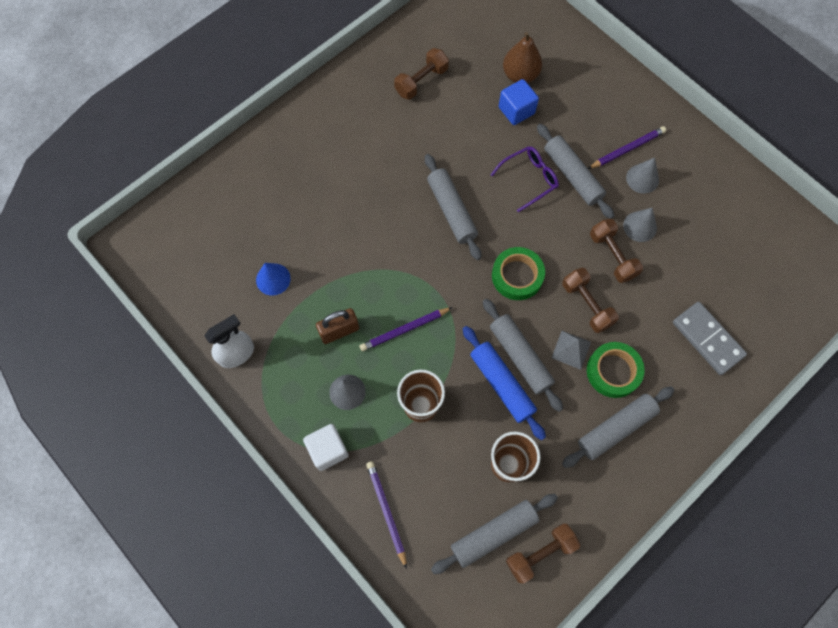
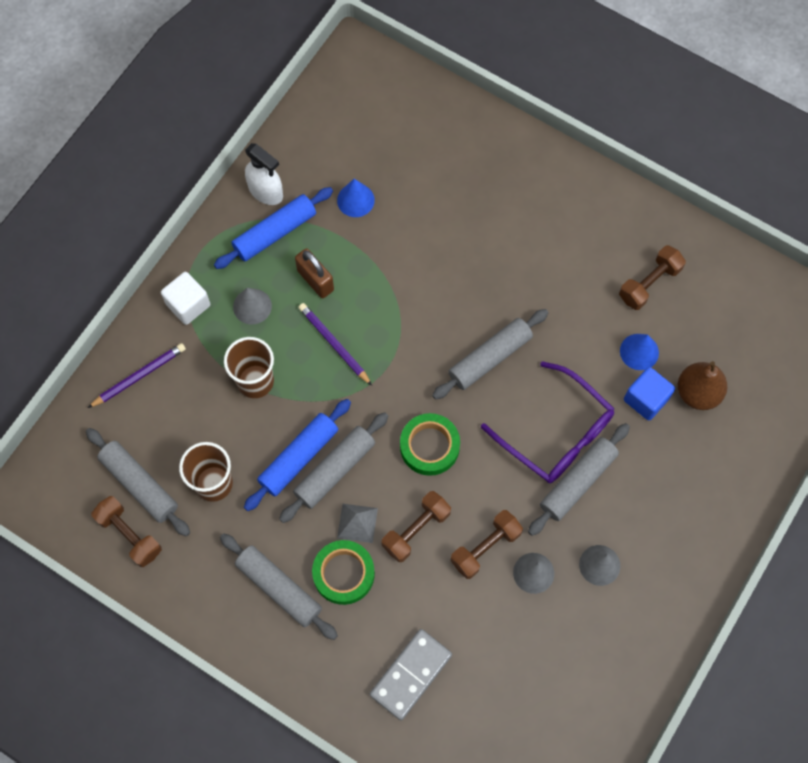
camera: 75 degrees right, 0 degrees up
(281, 355) = (275, 232): none -> blue rolling pin
(421, 81) = (649, 283): brown dumbbell -> brown dumbbell turned 75 degrees counterclockwise
(476, 104) = (639, 351): none -> blue cone
(529, 179) = (557, 434): purple glasses -> purple glasses, size x1.59
(627, 149) = (635, 540): purple pencil -> none

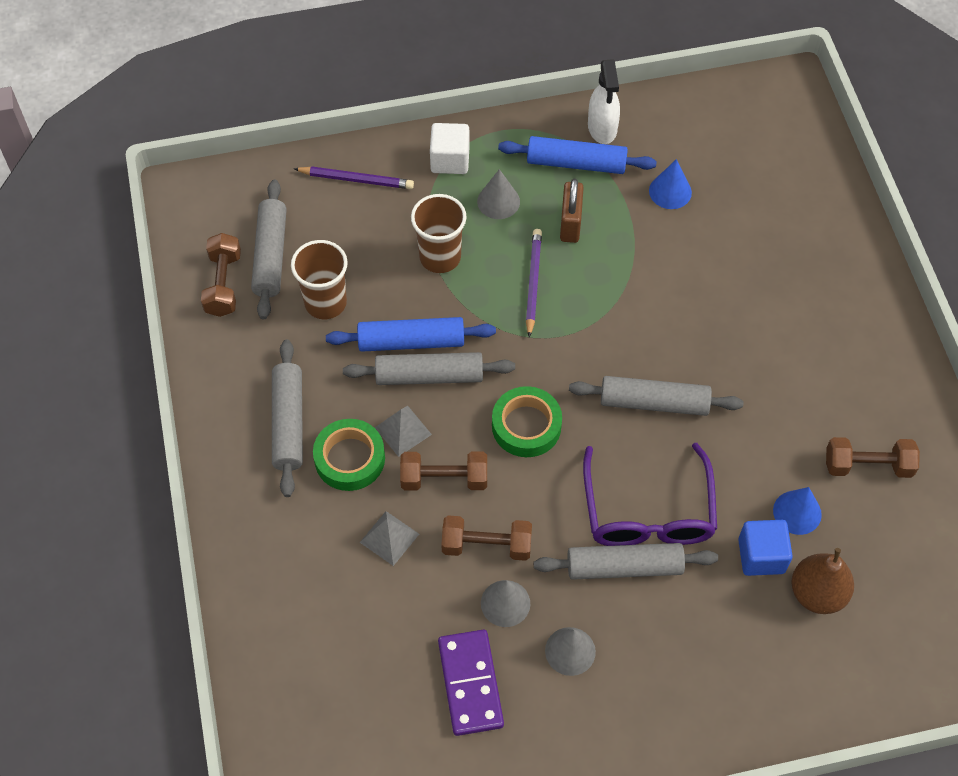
camera: 45 degrees right, 10 degrees down
(411, 675) = (316, 585): grey domino -> none
(423, 601) = (389, 538): none -> grey pyramid
(564, 642) = (470, 683): none -> purple domino

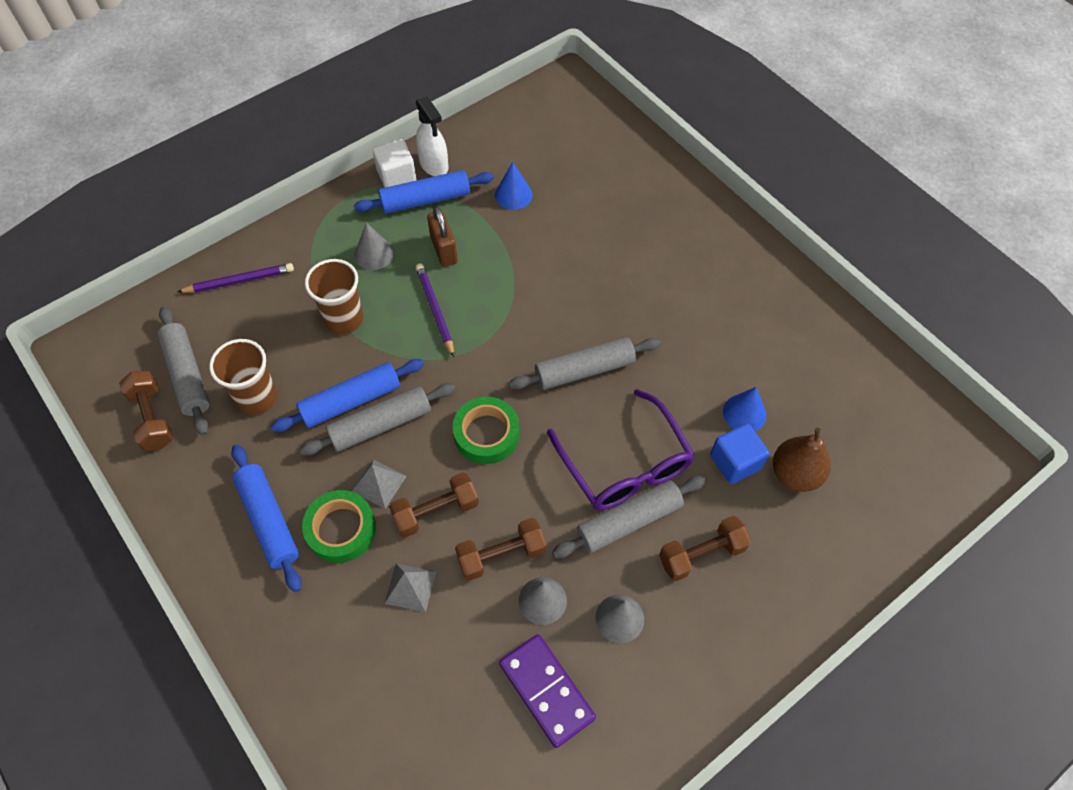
camera: 25 degrees left, 0 degrees up
(289, 423) = (269, 520): grey rolling pin -> blue rolling pin
(450, 160) = (316, 235): white cube -> white cube (396, 176)
(867, 465) = (778, 352): brown dumbbell -> brown dumbbell (701, 554)

